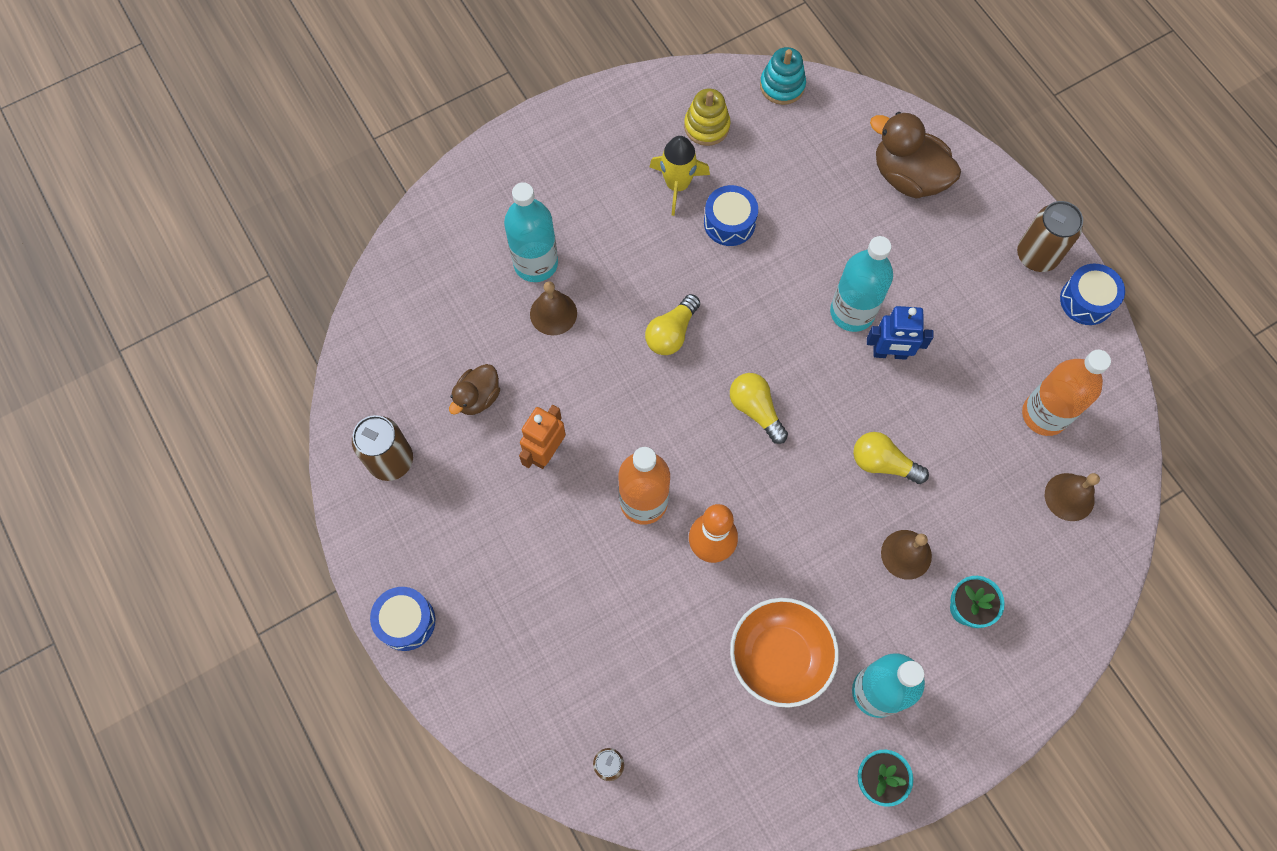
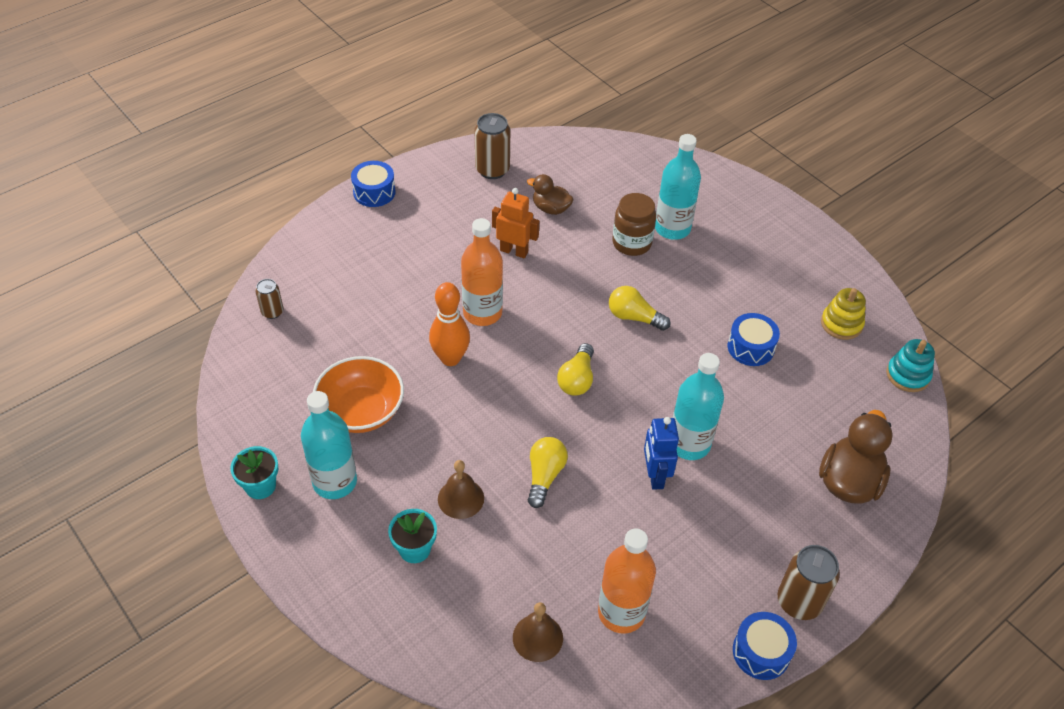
camera: 80 degrees right, 20 degrees down
(553, 313) = (631, 243): brown bell -> brown jar
(677, 185) = (775, 309): yellow rocket -> none
(756, 410) = (577, 379): yellow light bulb -> yellow light bulb turned 150 degrees clockwise

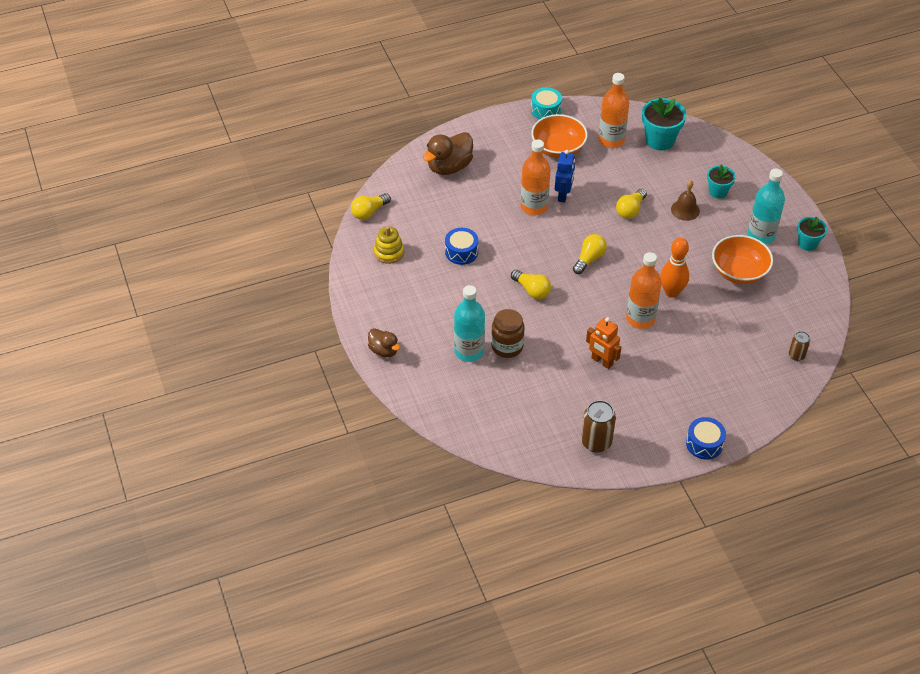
camera: 160 degrees left, 0 degrees up
(537, 637) = (660, 140): brown bell -> turquoise flower pot
(551, 208) = (559, 392): brown duck -> brown duck (384, 350)
(689, 444) = (534, 206): turquoise bottle -> orange bottle
(701, 567) = (558, 148): none -> orange bowl
(761, 652) = (546, 110): blue drum -> turquoise drum
(799, 602) = (513, 124): brown can -> none
(907, 375) = (369, 212): turquoise stacking toy -> yellow light bulb

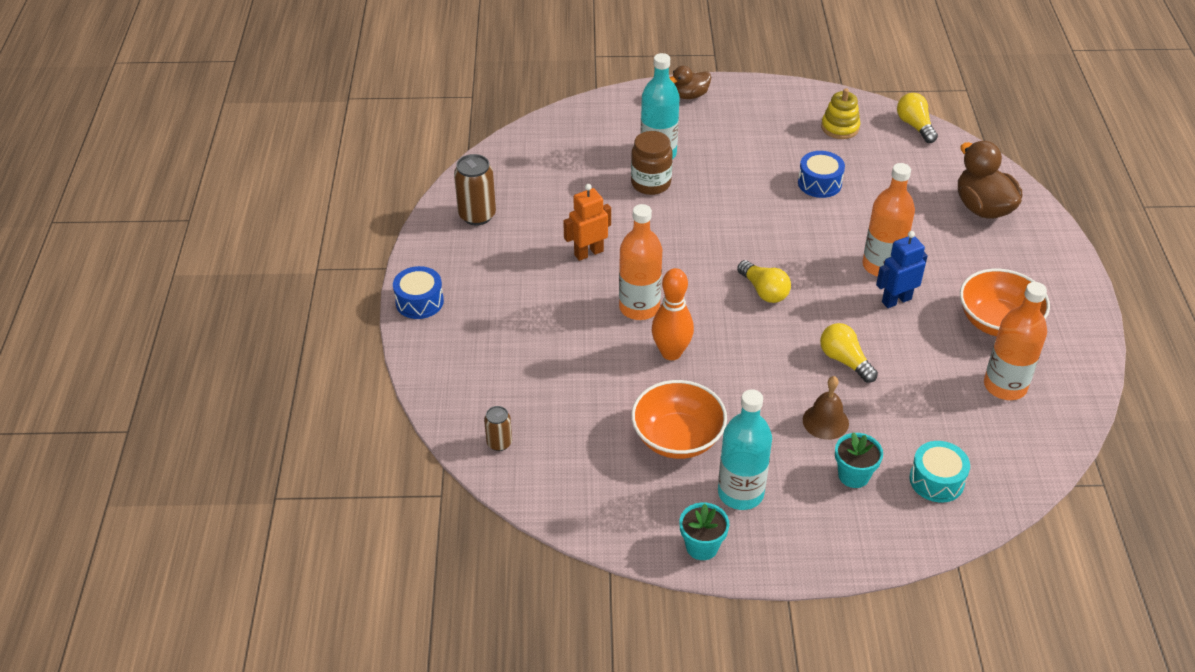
camera: 110 degrees right, 5 degrees down
(532, 290) = (730, 225): yellow light bulb -> none
(546, 110) = (1090, 332): turquoise drum -> turquoise drum (936, 480)
(563, 195) = (896, 300): blue robot -> blue robot turned 120 degrees clockwise
(660, 140) = (993, 444): turquoise flower pot -> none

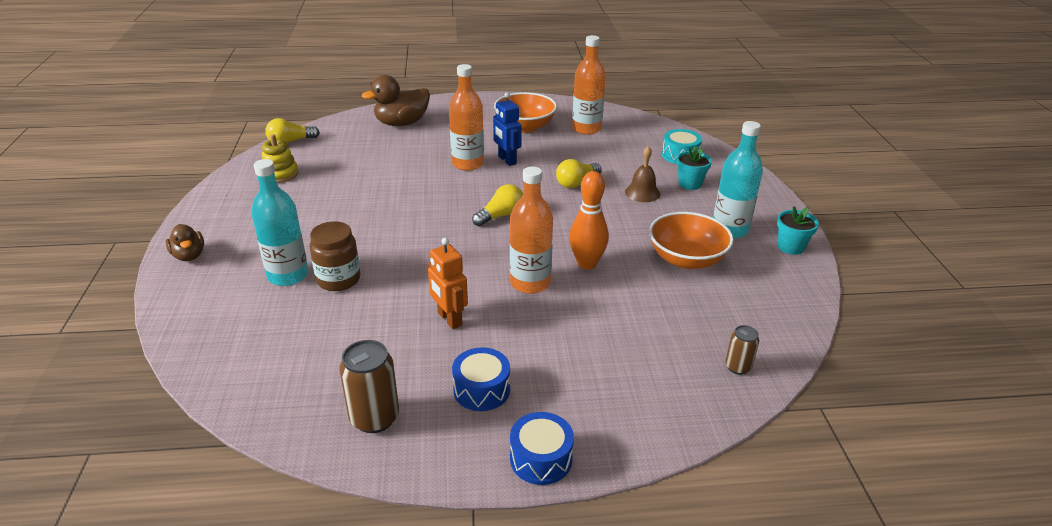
camera: 95 degrees left, 10 degrees down
(819, 183) = (358, 186): blue drum -> blue drum (481, 390)

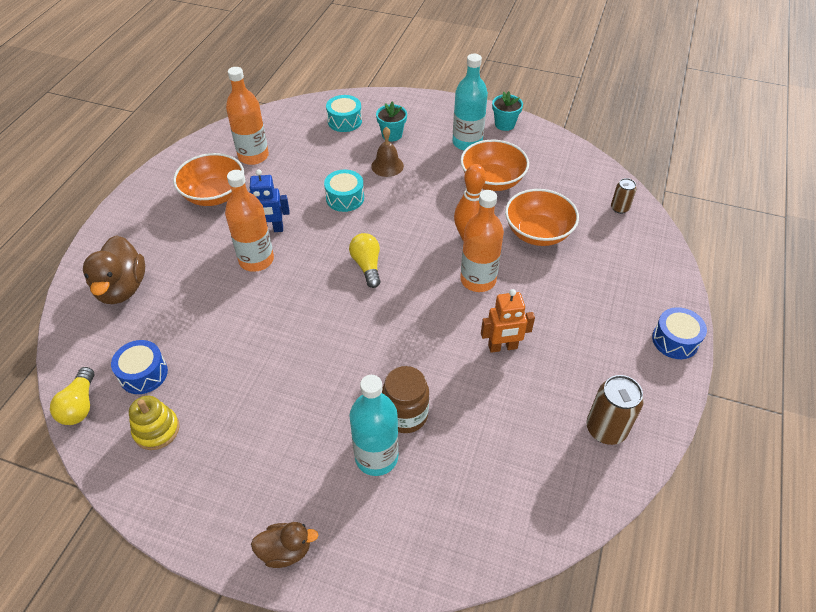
camera: 65 degrees left, 15 degrees up
(481, 390) = (596, 352): blue drum -> blue drum (143, 374)
(576, 183) = (345, 198): yellow light bulb -> turquoise drum
(633, 308) = (538, 233): none -> orange bowl

